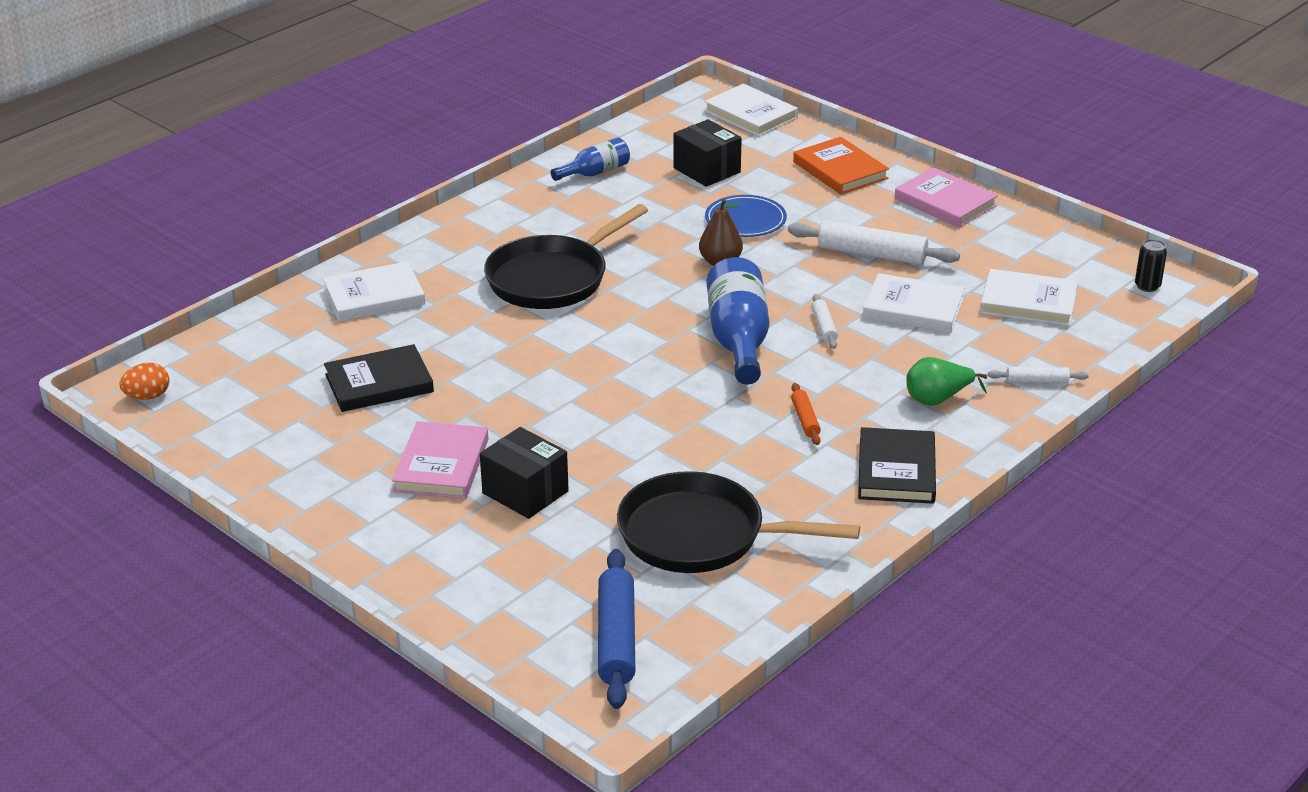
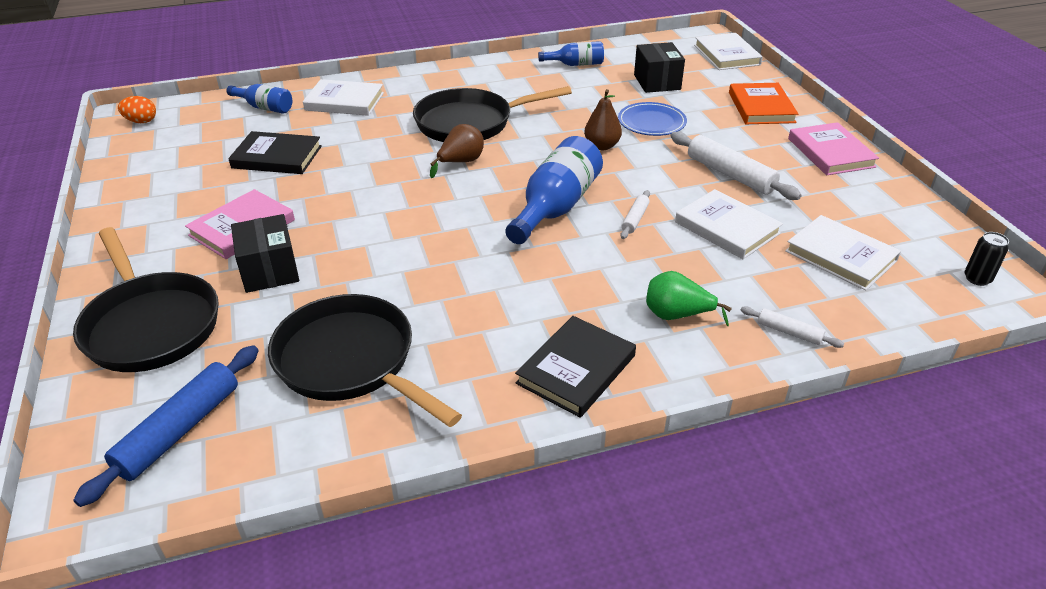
camera: 30 degrees right, 5 degrees up
(284, 333) = (265, 108): none -> blue bottle
(471, 577) = (150, 324): none -> black pan
(592, 325) = (460, 162): none -> brown pear
(805, 419) = (542, 291): orange rolling pin -> none

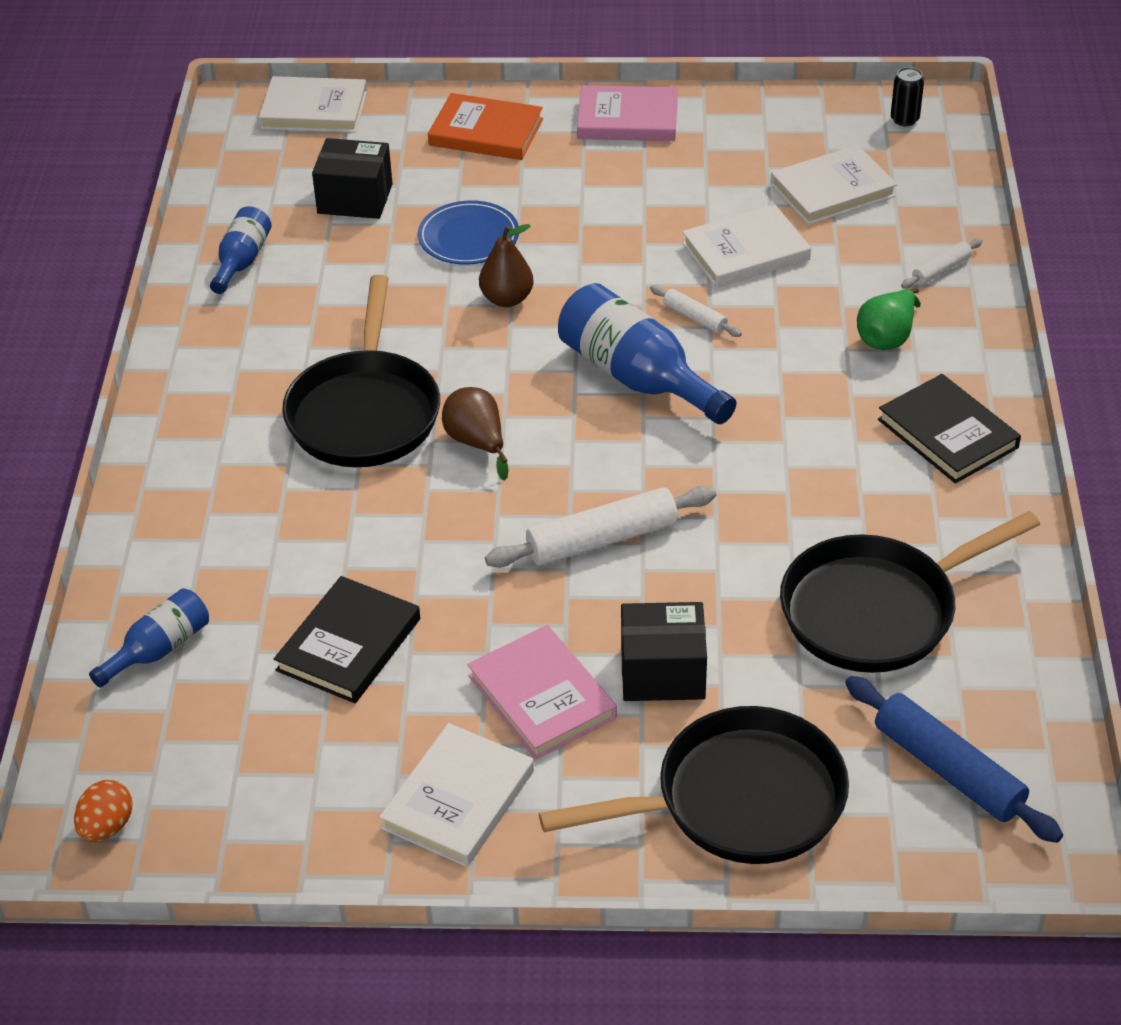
camera: 70 degrees left, 5 degrees up
(344, 101) = (201, 544): white book -> white book (458, 799)
(730, 174) = (635, 212): white rolling pin -> white rolling pin (602, 539)

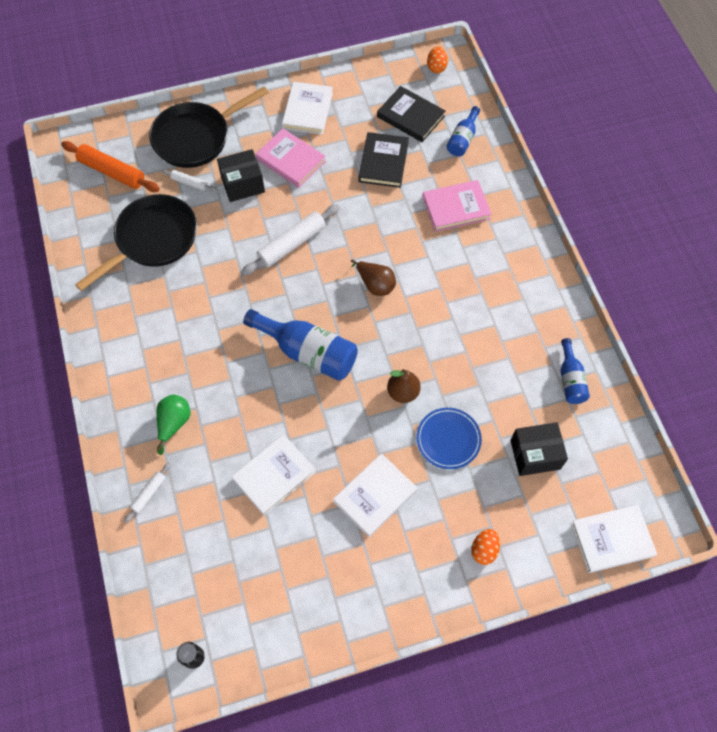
camera: 160 degrees right, 20 degrees up
(365, 412) = (441, 289): black pan -> none
(486, 132) = (484, 550): orange book -> orange egg
(627, 119) = (392, 595): pink book -> pink book (456, 208)
(695, 317) = (289, 408): white rolling pin -> white rolling pin (189, 183)
(832, 190) = (231, 555): white book -> white book (375, 496)
(947, 433) = (131, 358): black book -> black book (410, 116)
(948, 770) = (112, 172): blue rolling pin -> orange rolling pin

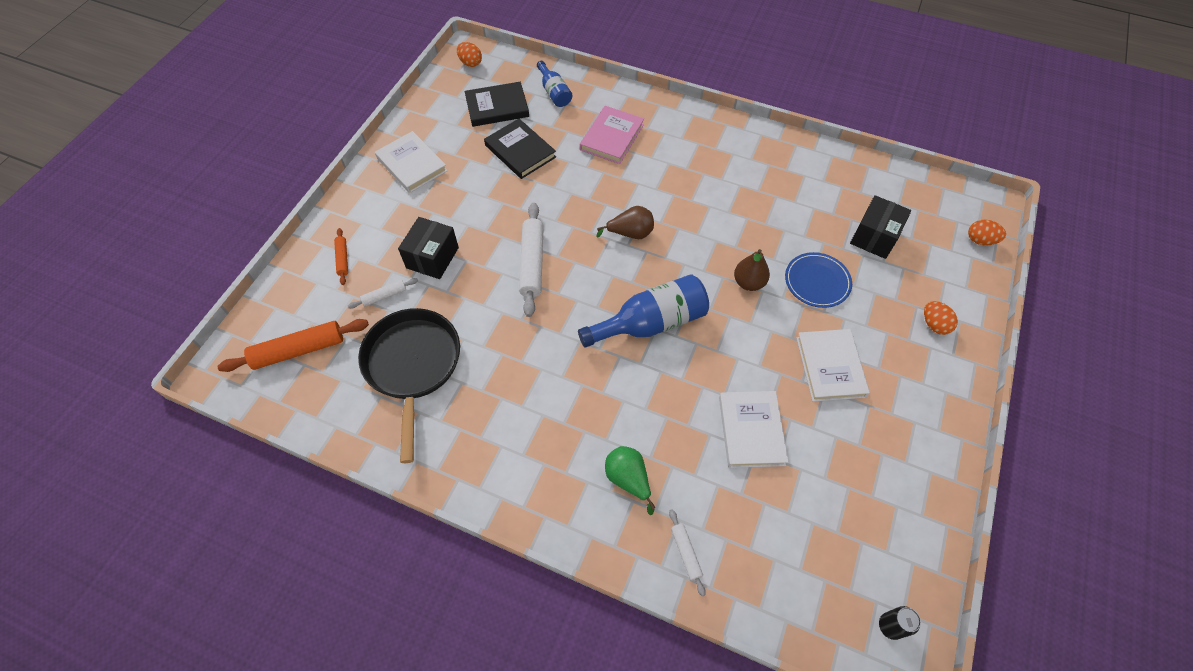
camera: 50 degrees left, 5 degrees down
(196, 137) = (343, 259): black pan -> orange rolling pin
(291, 160) = (447, 208): pink book -> none
(570, 379) = (827, 174): blue bottle -> none
(612, 539) = (980, 240): white book -> orange egg

